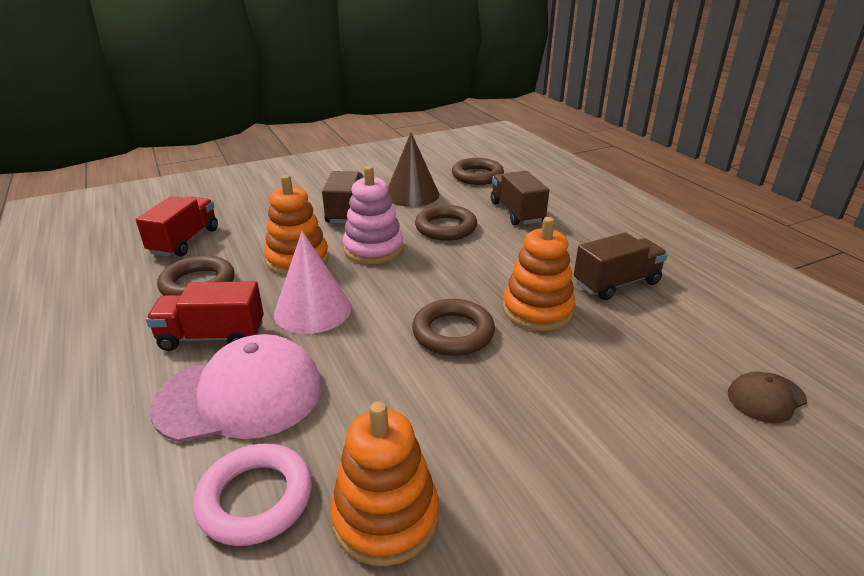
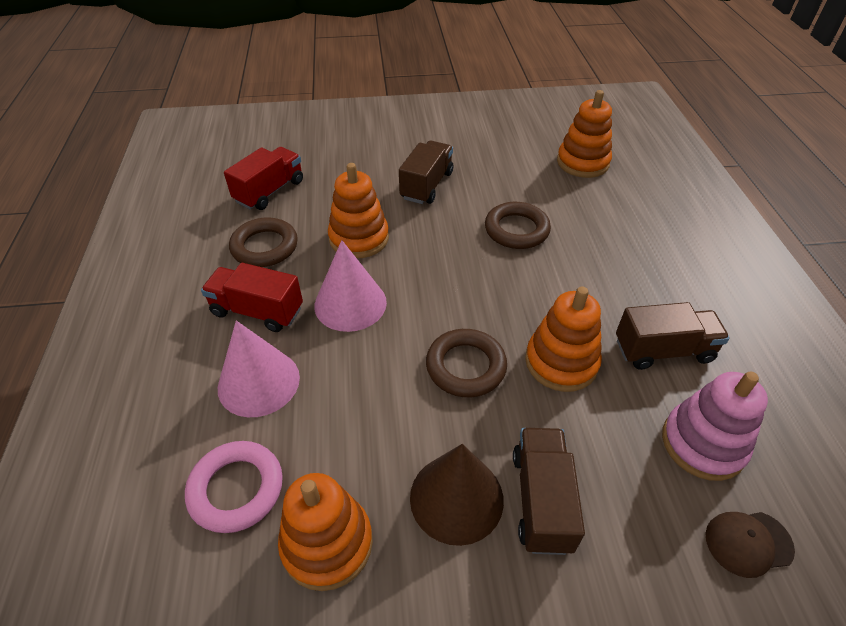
camera: 20 degrees right, 15 degrees up
(240, 395) = (258, 382): pink cap -> pink cone
(373, 249) = (433, 242): pink stacking toy -> pink stacking toy (703, 444)
(412, 194) = (501, 175): brown cone -> brown cone (456, 498)
(477, 176) = (582, 163): brown ring -> orange stacking toy
(516, 212) = (601, 225): brown truck -> brown truck (541, 500)

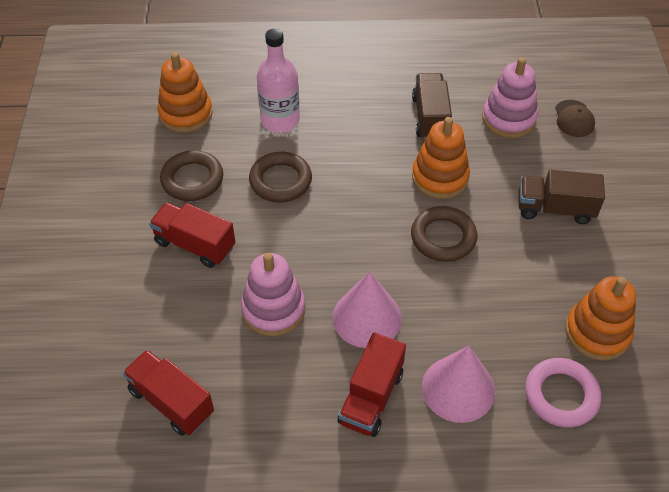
camera: 85 degrees left, 5 degrees up
(264, 247) = (274, 399): brown ring -> brown ring (192, 179)
(359, 238) = (273, 309): orange stacking toy -> pink stacking toy
(427, 185) = (195, 245): brown truck -> red truck
(456, 498) = (557, 255): brown cone -> none
(601, 222) = (280, 120): none -> pink bottle

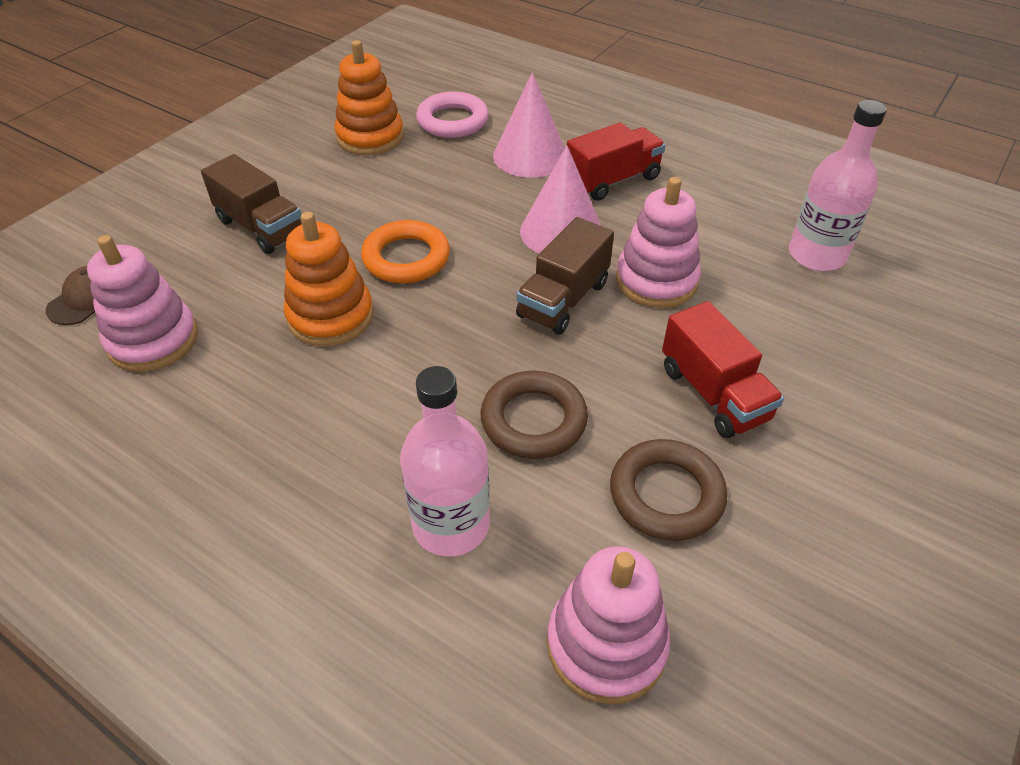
camera: 145 degrees left, 5 degrees down
(171, 402) = (816, 255): red truck -> pink bottle
(186, 114) = (606, 644): orange stacking toy -> pink stacking toy
(430, 117) = (239, 398): brown truck -> brown truck (563, 299)
(443, 237) = (406, 258): brown ring -> orange ring

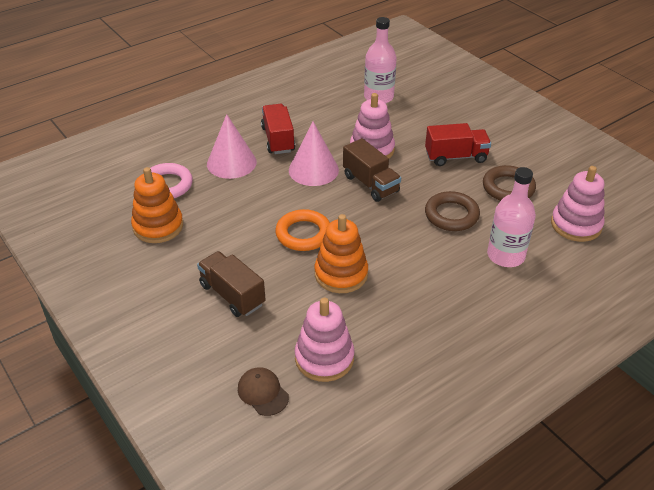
camera: 70 degrees left, 5 degrees down
(261, 227) = (232, 295): brown truck -> brown truck turned 105 degrees counterclockwise

